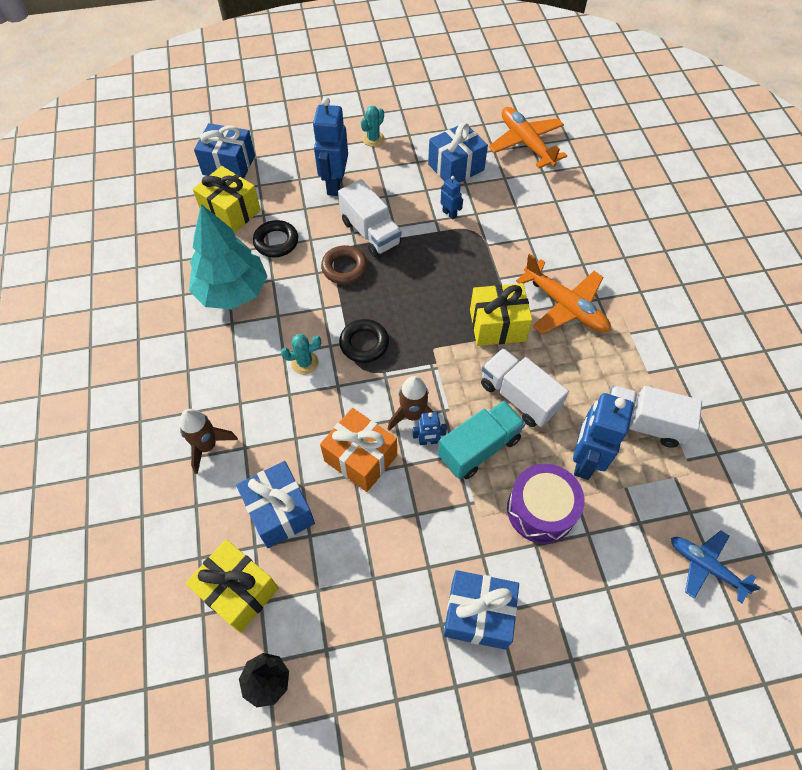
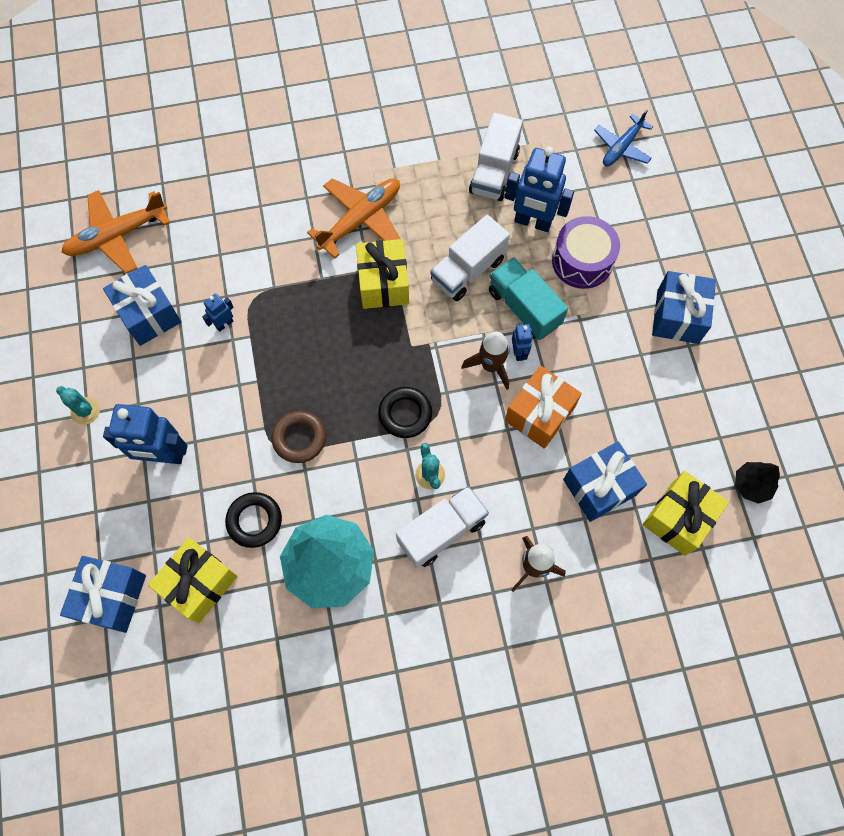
camera: 90 degrees left, 10 degrees up
(370, 233) = (247, 411): white truck -> white truck (441, 531)

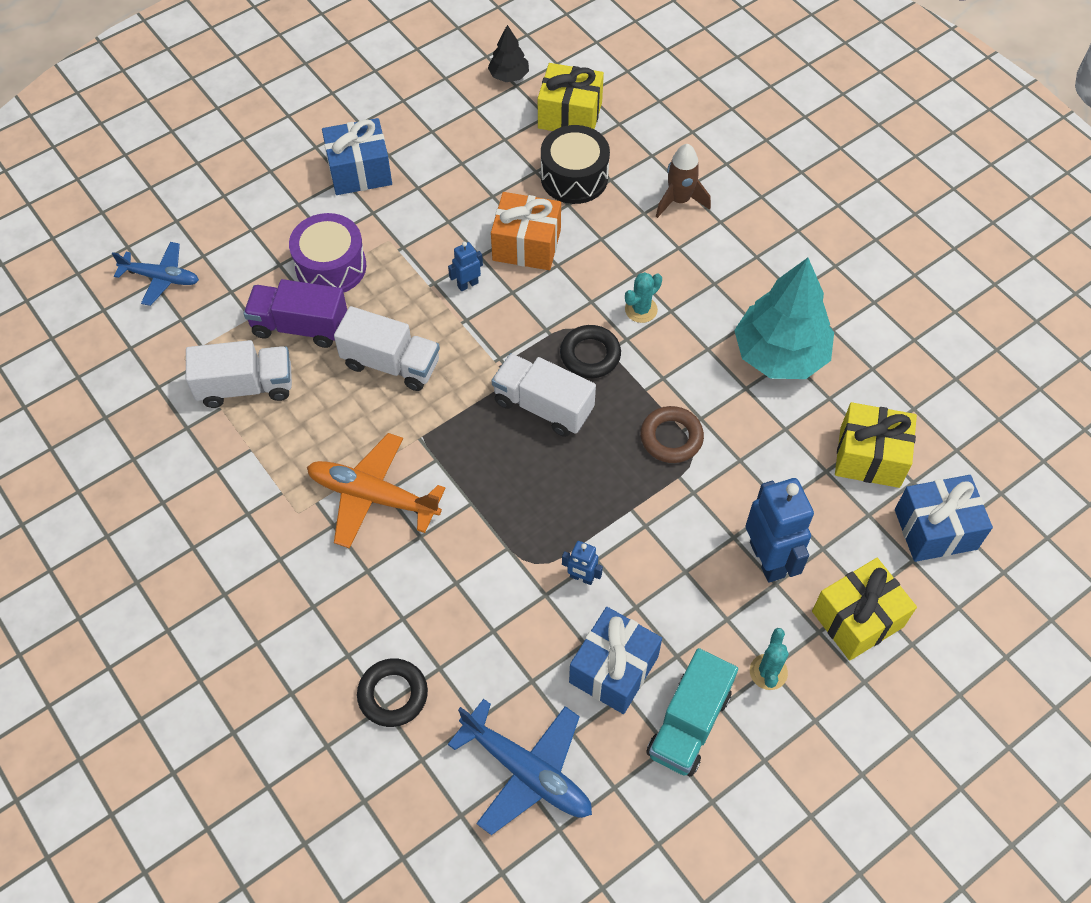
camera: 115 degrees left, 10 degrees down
(117, 235) = (526, 771): orange plane -> blue plane
(254, 521) = (779, 438): black ring -> black ring (393, 695)
(383, 283) = (447, 437): yellow gift -> yellow gift (857, 619)
(441, 531) = (690, 279): white truck -> white truck (543, 406)
(491, 366) = (496, 302): brown rocket -> none
(524, 308) = (413, 297): turquoise truck -> turquoise truck (689, 724)
(532, 222) = (300, 326): blue robot -> purple truck
(599, 487) = (574, 177): blue gift -> black drum

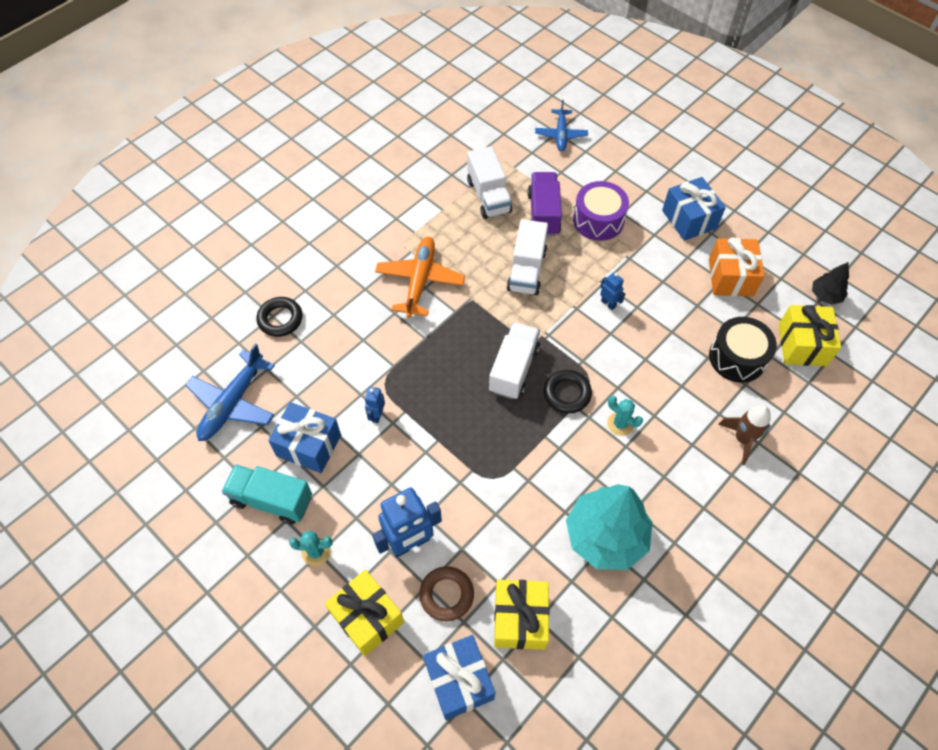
camera: 80 degrees right, 0 degrees up
(526, 245) = (657, 335): orange gift -> orange gift (730, 277)
(671, 438) = (505, 460): brown ring -> brown ring (446, 595)

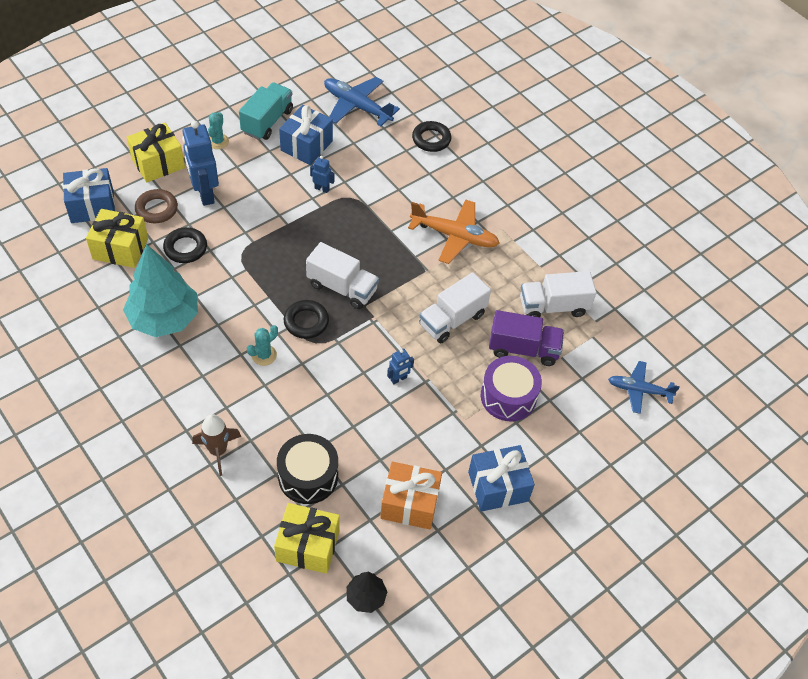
camera: 95 degrees right, 5 degrees down
(500, 542) = (185, 248): none -> black ring
(526, 270) = (452, 319): white truck -> white truck turned 60 degrees counterclockwise

